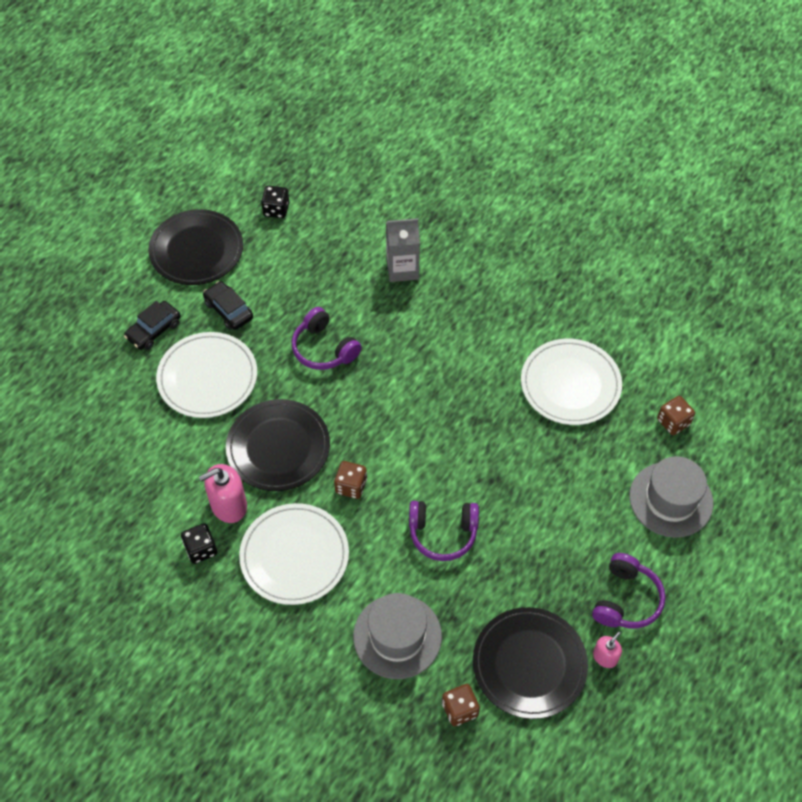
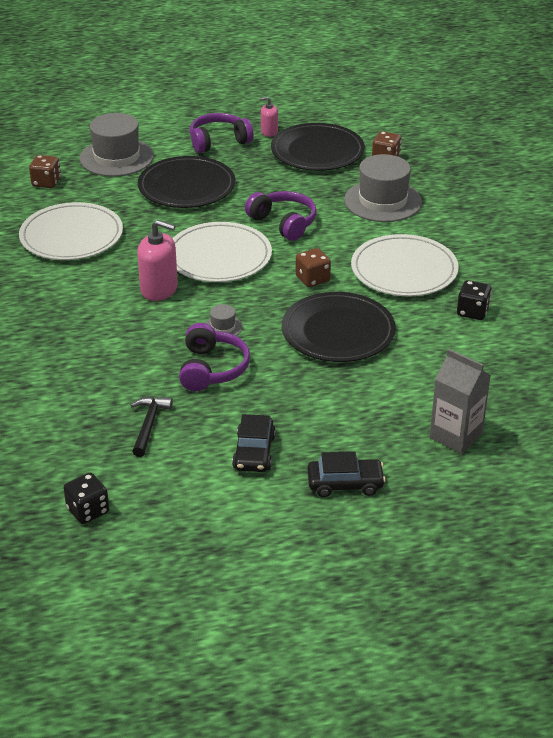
camera: 135 degrees left, 20 degrees down
(196, 250) = (216, 529): black plate -> black plate (186, 186)
(207, 377) = (338, 413): white plate -> white plate (219, 256)
(228, 505) = (421, 323): pink soap dispenser -> pink soap dispenser (159, 289)
(311, 281) = (149, 425): none -> black hammer
(358, 388) = (223, 327): none -> grey hat
(402, 269) = (60, 380): grey carton -> grey carton (456, 435)

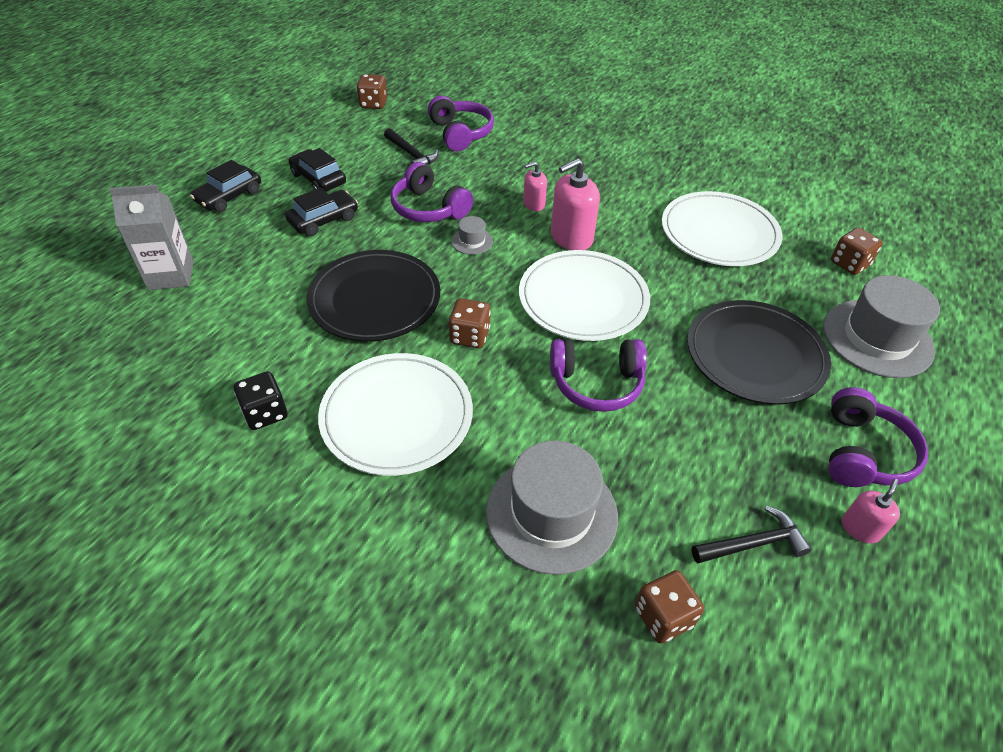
camera: 130 degrees right, 10 degrees up
(77, 419) = (460, 133): none -> purple headphones
(88, 510) = (373, 104): black dice -> brown dice
(139, 324) = (534, 204): none -> pink soap dispenser
(298, 410) = (323, 220): none -> black car
(317, 151) = (753, 543): black plate -> black hammer

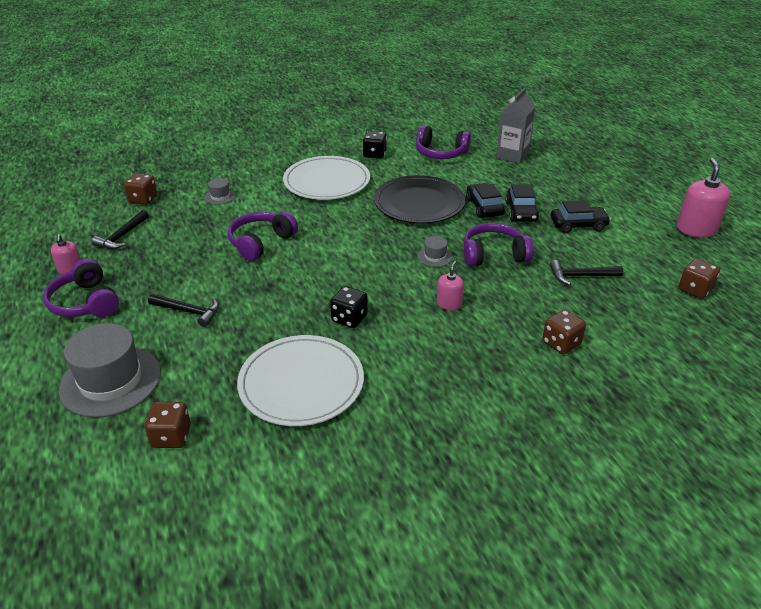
camera: 130 degrees right, 10 degrees down
(229, 196) = (583, 189): black car -> black car (484, 207)
(460, 133) = (598, 316): purple headphones -> purple headphones (440, 153)
(470, 336) = (350, 220): brown dice -> brown dice (561, 343)
(551, 513) = (220, 196): grey hat -> grey hat, size x0.44
(571, 237) = (389, 300): pink soap dispenser -> pink soap dispenser (696, 229)
(583, 299) = (325, 272): white plate -> none
(622, 247) = (349, 318): none -> black dice
(755, 355) = (189, 311): black plate -> black hammer

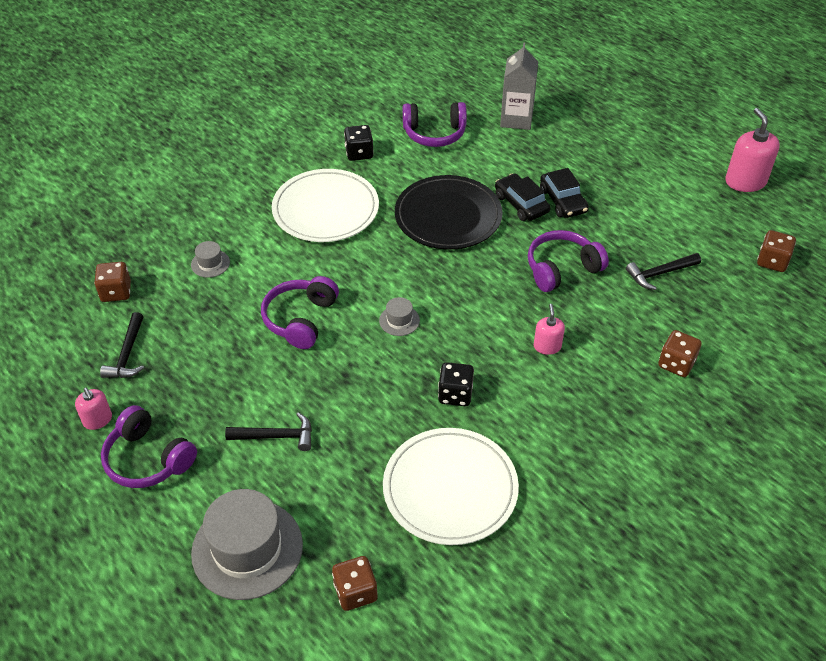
camera: 20 degrees left, 10 degrees up
(435, 256) = (502, 287): grey hat -> grey hat (399, 320)
(578, 225) = (629, 205): black car -> none

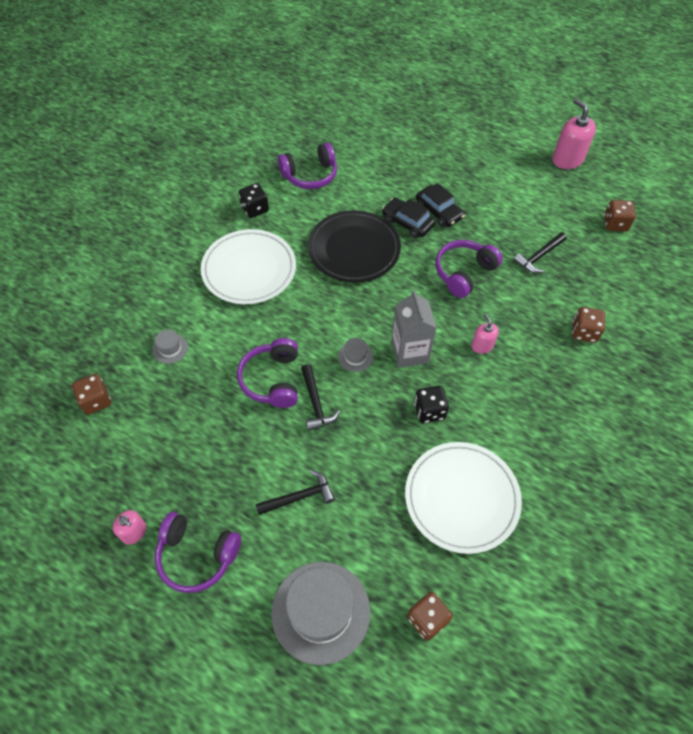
camera: 20 degrees left, 10 degrees up
(127, 354) = (133, 459): black hammer -> black hammer (316, 403)
(516, 119) = (371, 146): grey carton -> grey carton (409, 352)

